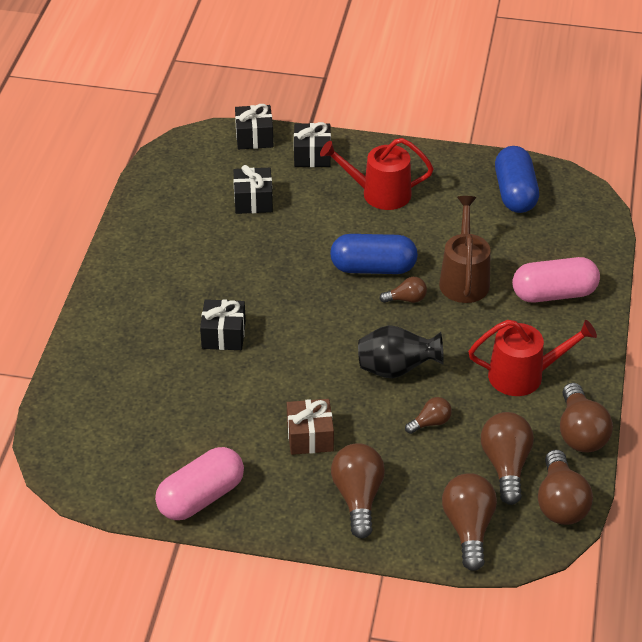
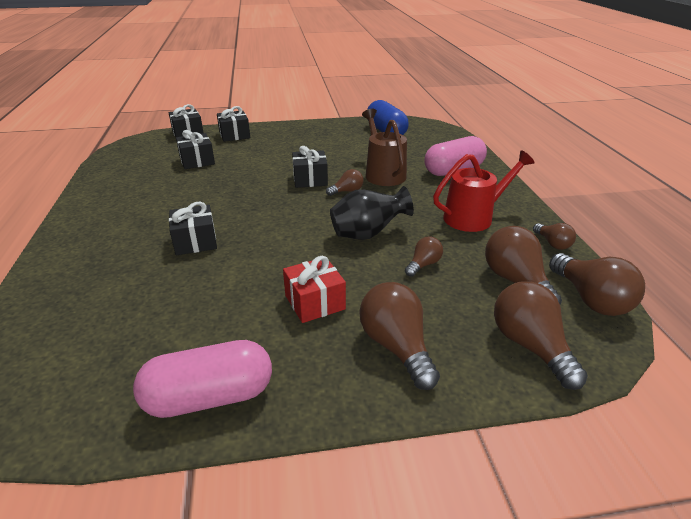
camera: 20 degrees left, 10 degrees down
(201, 497) = (209, 397): pink capsule -> pink capsule turned 45 degrees clockwise
(310, 437) = (315, 302): brown gift -> red gift
(373, 268) = (310, 179): blue capsule -> black gift
(379, 193) = (293, 144): red watering can -> none
(580, 433) = (552, 243): brown light bulb -> brown light bulb, size x0.55

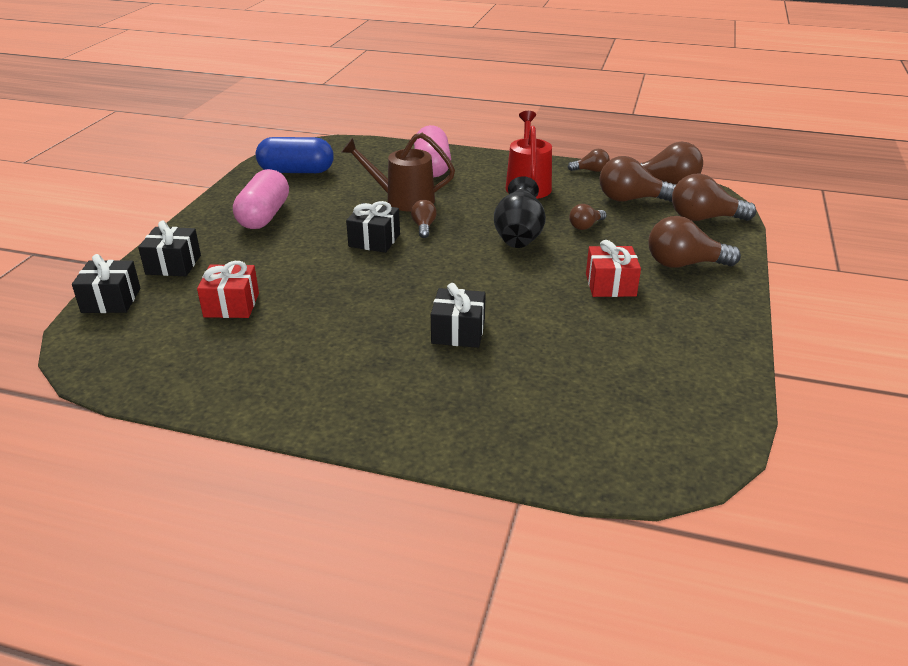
camera: 65 degrees left, 0 degrees up
(197, 161) = (231, 305): black gift -> red gift
(209, 397) = (708, 353): pink capsule -> pink capsule (264, 216)
(423, 264) = (585, 226): brown light bulb -> brown light bulb turned 105 degrees counterclockwise

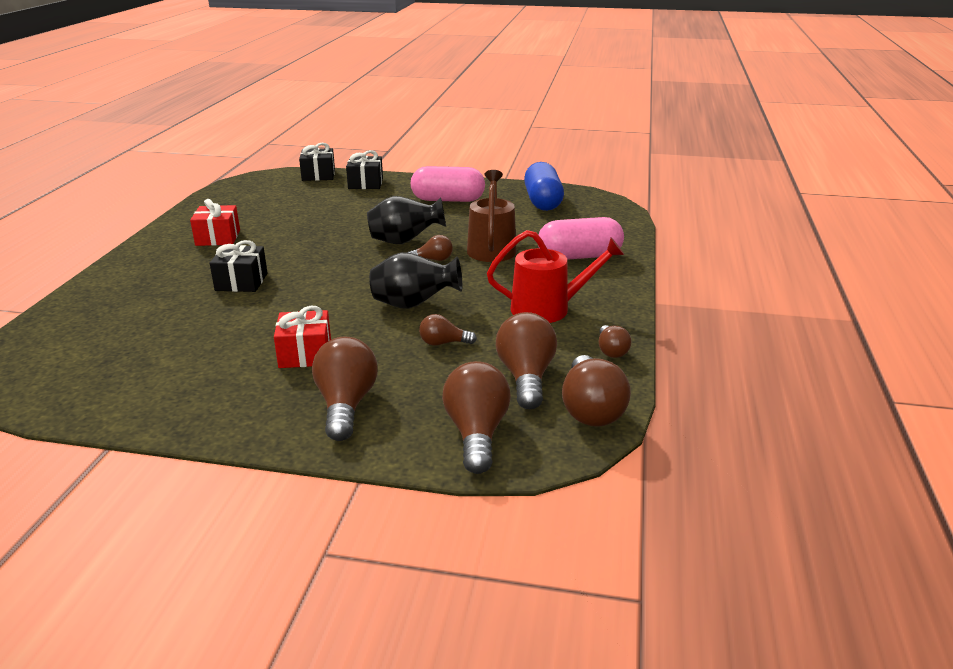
camera: 85 degrees right, 5 degrees down
(231, 305) = (304, 205): red gift -> red gift (218, 238)
(374, 240) = (405, 241): black gift -> black vase
(585, 226) = (443, 343): brown light bulb -> brown light bulb turned 45 degrees counterclockwise

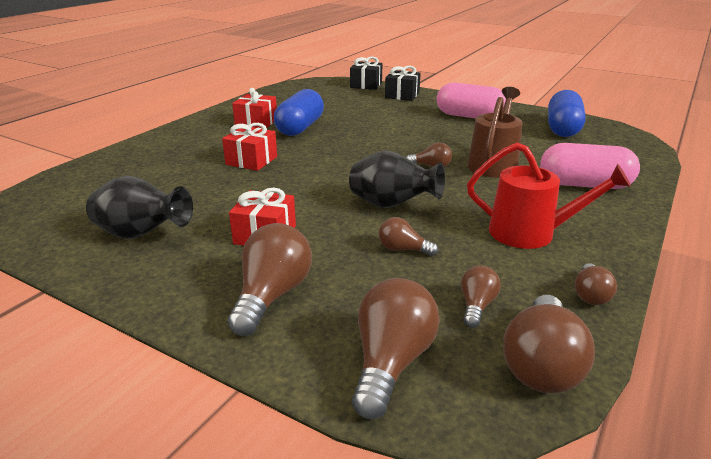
camera: 20 degrees right, 0 degrees up
(241, 282) = (251, 160): black gift -> red gift
(273, 237) = (300, 128): none -> blue capsule
(405, 241) = (412, 147): black vase -> black vase (142, 235)
(526, 377) = (476, 306): brown light bulb -> brown light bulb, size x0.55

